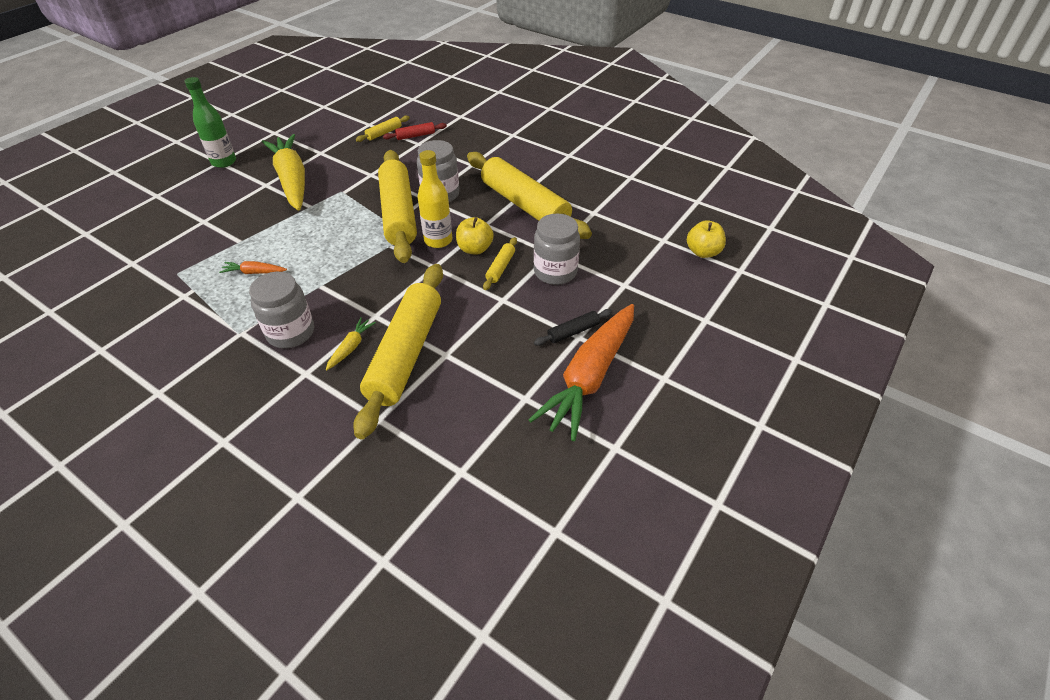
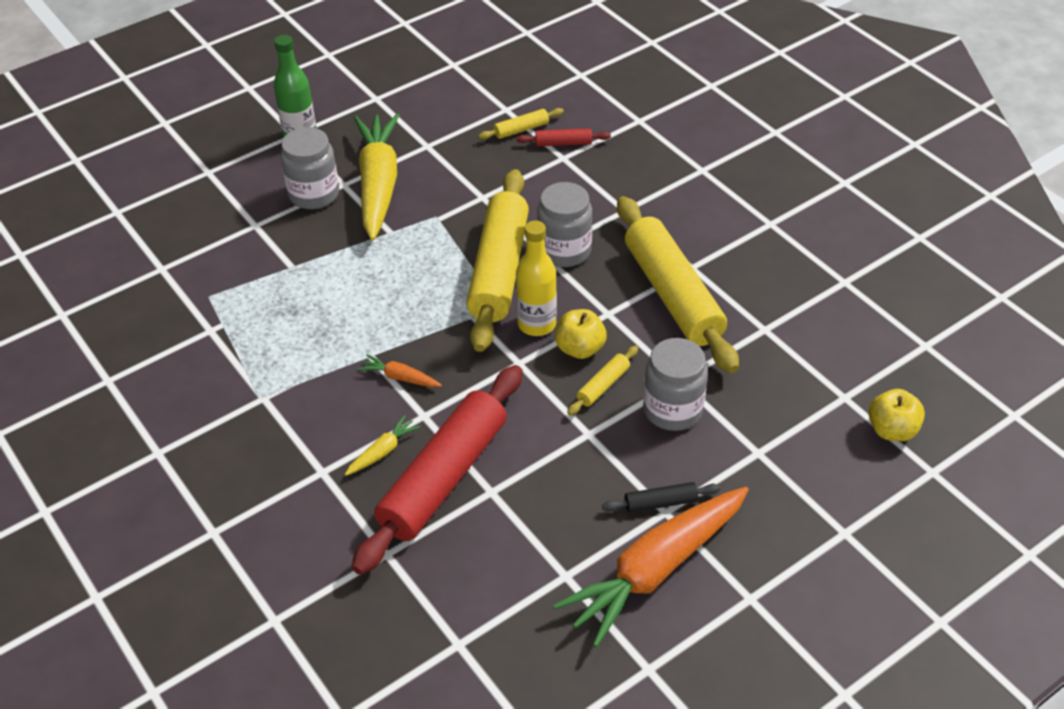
camera: 20 degrees right, 0 degrees up
(254, 272) = (298, 317): orange carrot -> orange carrot (400, 378)
(291, 333) = (319, 413): grey jar -> grey jar (314, 194)
(405, 354) = (443, 478): yellow rolling pin -> red rolling pin

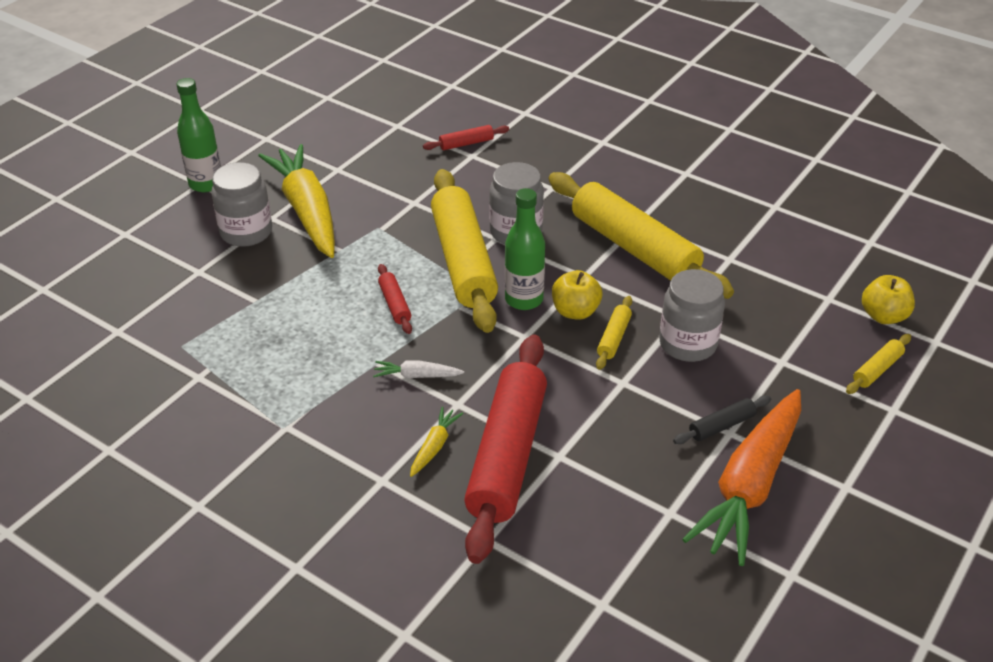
camera: 20 degrees left, 5 degrees down
(400, 378) = (417, 376): orange carrot -> white carrot
(414, 300) = (395, 304): none -> red rolling pin
(521, 129) = (421, 139): yellow rolling pin -> yellow rolling pin (877, 369)
(536, 324) = (524, 299): yellow bottle -> green bottle

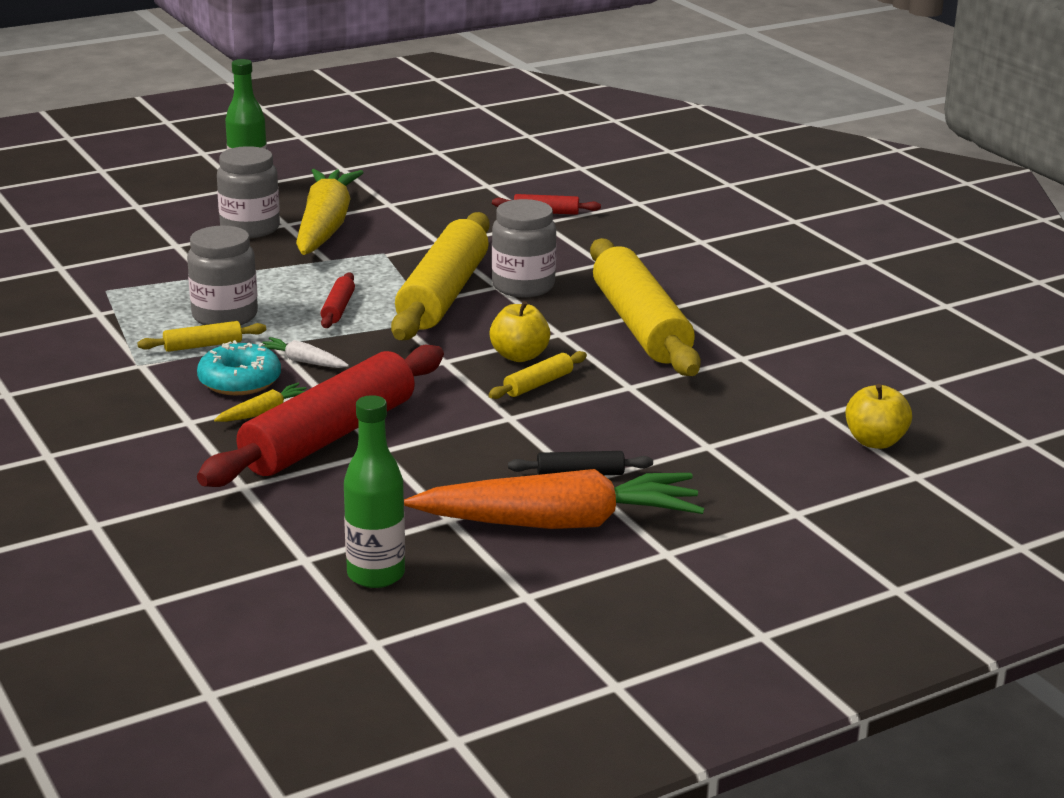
camera: 25 degrees right, 15 degrees down
(384, 417) = (240, 381): none -> turquoise donut
(524, 299) = (474, 335): green bottle -> green bottle (376, 575)
(688, 344) = (615, 407): grey jar -> grey jar (225, 316)
(750, 485) = (559, 523): orange carrot -> orange carrot turned 150 degrees counterclockwise
(877, 369) = (815, 479): yellow rolling pin -> yellow rolling pin (203, 345)

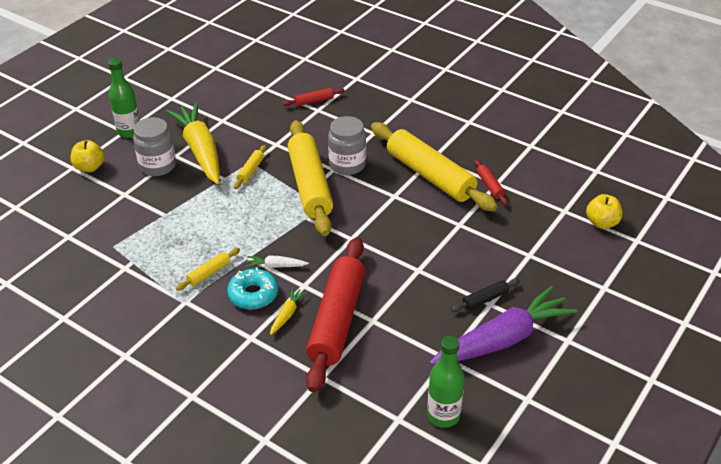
camera: 25 degrees left, 15 degrees up
(225, 316) = (202, 244): grey jar -> none
(338, 308) = (261, 216): red rolling pin -> red rolling pin (490, 186)
(519, 356) = (387, 221): yellow apple -> yellow apple (90, 167)
(538, 384) = (413, 239): yellow rolling pin -> yellow rolling pin (251, 171)
(559, 523) = (502, 339): orange carrot -> purple carrot

